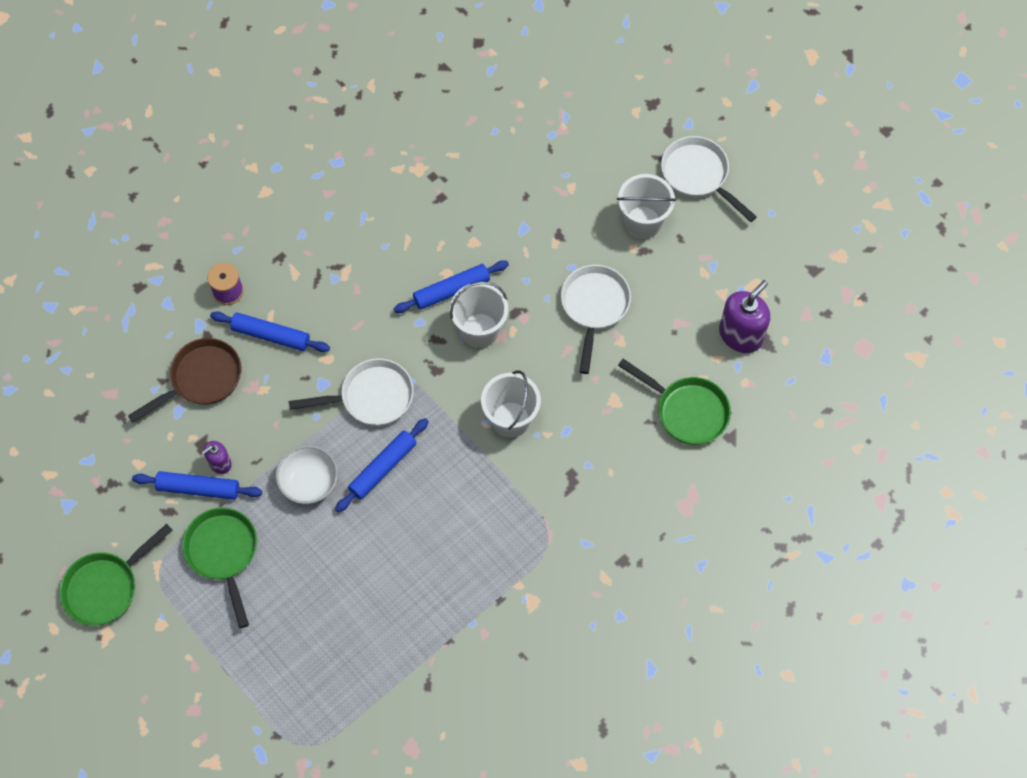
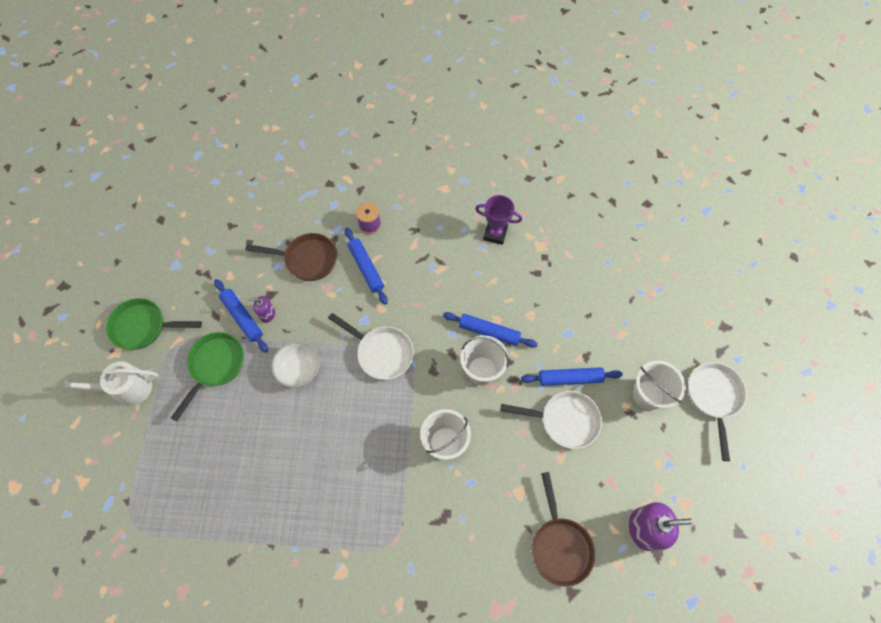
camera: 45 degrees right, 0 degrees up
(158, 652) = (127, 388): none -> white watering can
(363, 194) = (495, 234): none -> purple trophy
(382, 468) = (345, 400): blue rolling pin -> blue rolling pin (570, 378)
(594, 307) = (564, 420): white pan -> white pan turned 45 degrees clockwise
(687, 411) = (560, 545): green pan -> brown pan

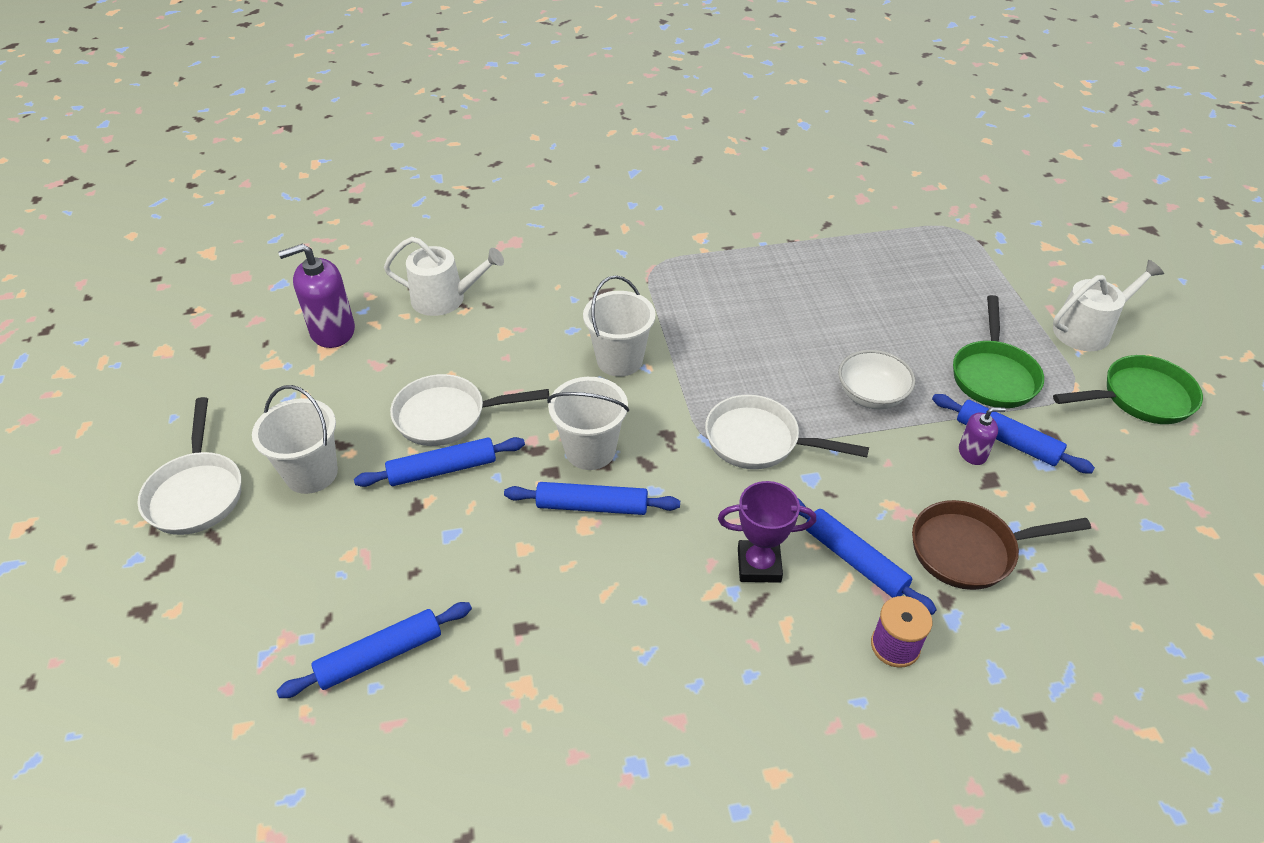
camera: 165 degrees right, 20 degrees down
(495, 234) = (626, 690): purple trophy -> purple trophy (759, 565)
(560, 545) = (445, 299): brown pan -> white watering can
(605, 275) = (380, 656): none -> blue rolling pin

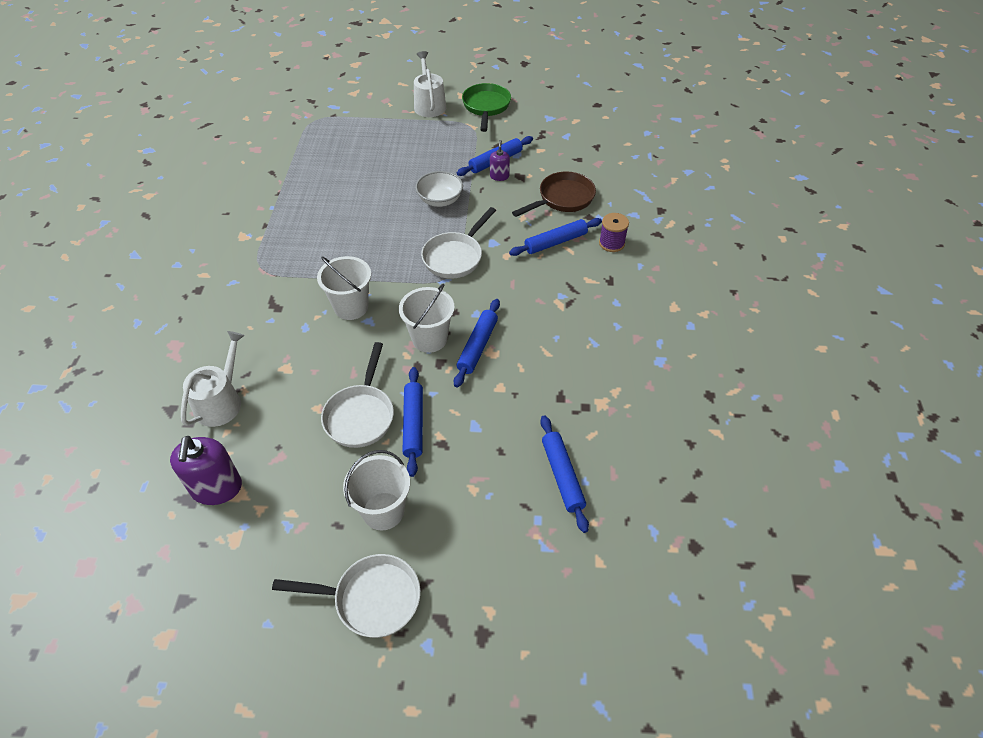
camera: 75 degrees left, 5 degrees up
(759, 565) = (547, 280): purple trophy -> none
(970, 550) = (562, 199): brown pan -> brown pan turned 135 degrees counterclockwise
(993, 375) = (446, 149): green pan -> none

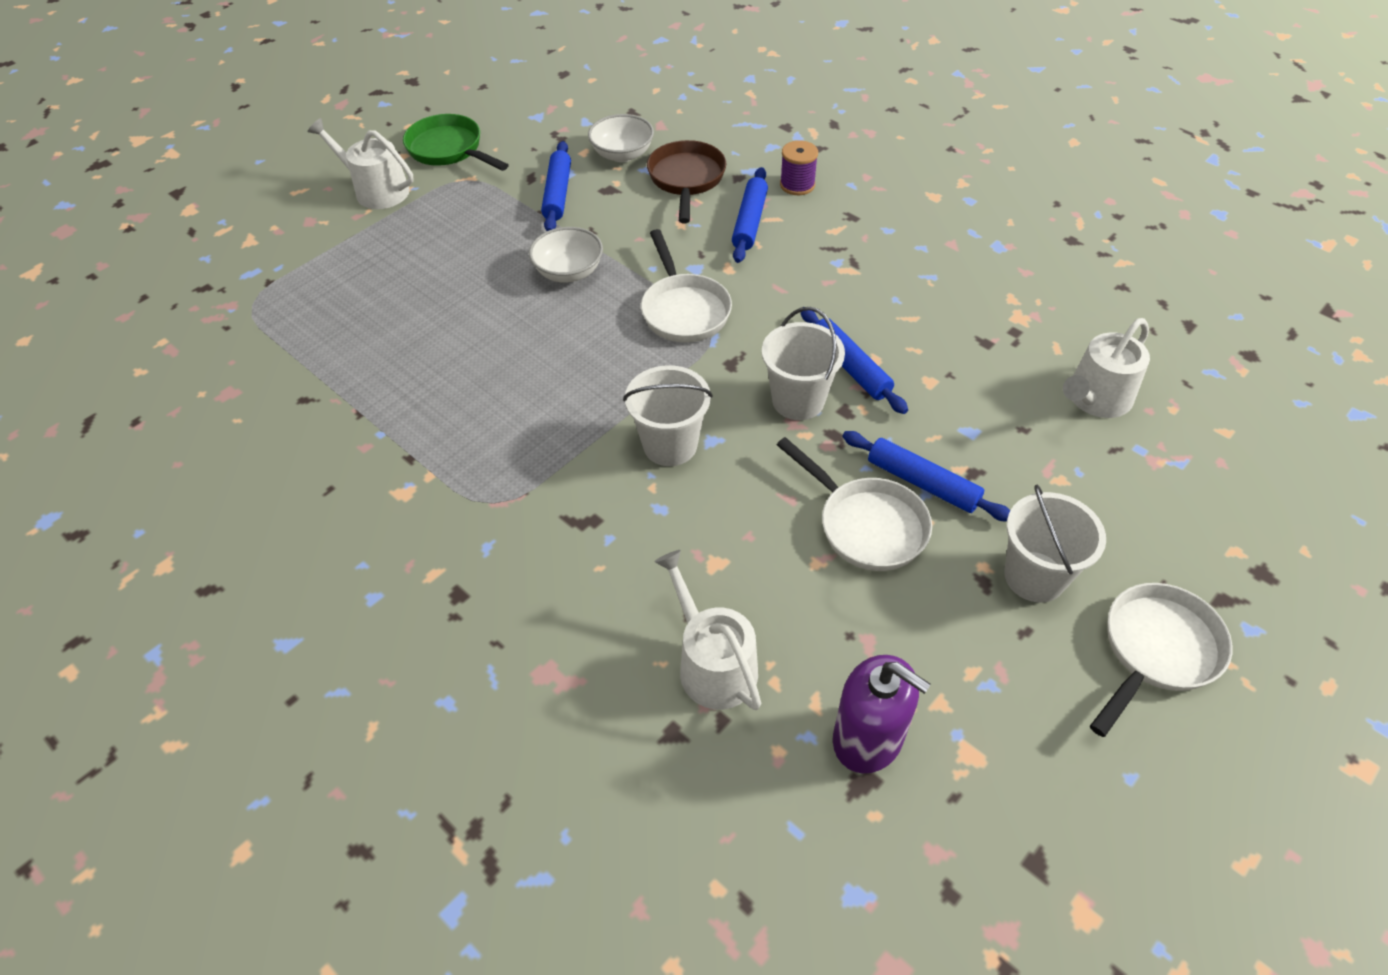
camera: 50 degrees left, 0 degrees up
(499, 176) = (588, 204): purple soap dispenser -> none
(555, 164) = (622, 154): none -> white bowl
(562, 476) = (1095, 399): blue rolling pin -> white watering can

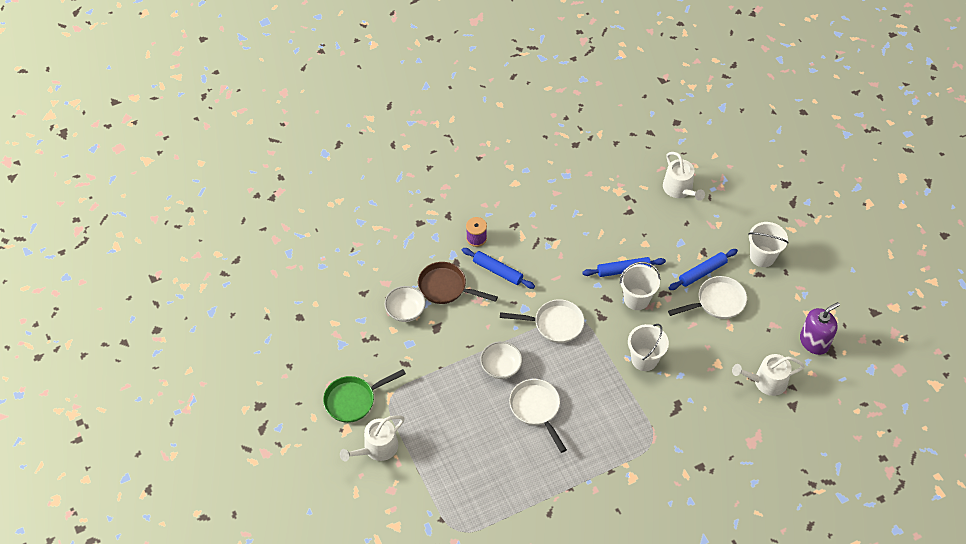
camera: 70 degrees left, 5 degrees up
(558, 194) = (428, 354): blue rolling pin -> none
(1156, 651) = (807, 235): white pan -> white pan (536, 409)

